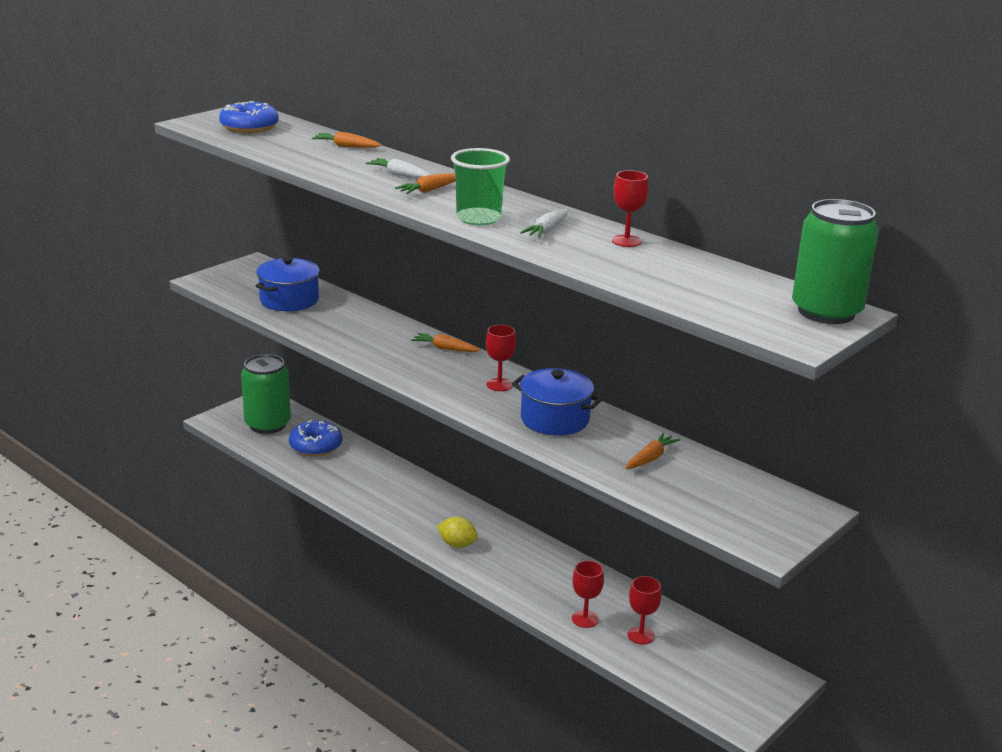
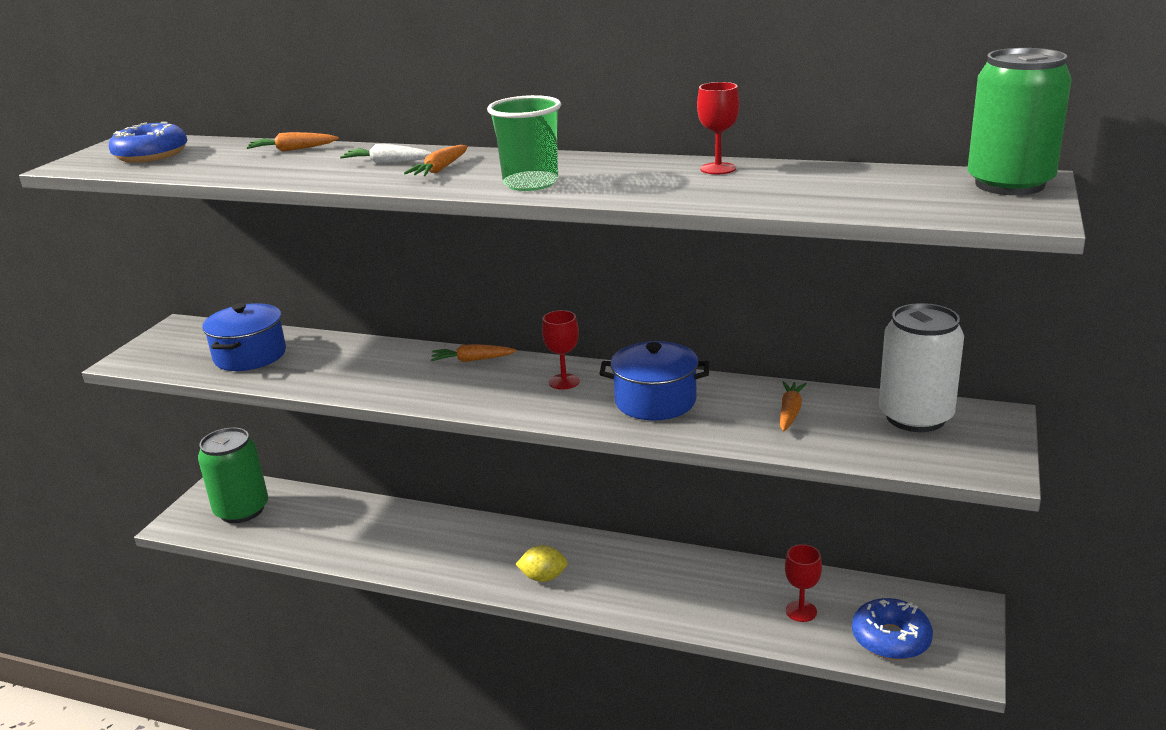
camera: 20 degrees left, 0 degrees up
(315, 446) = (313, 517): blue donut -> blue donut (891, 639)
(547, 230) = (620, 177): white carrot -> none
(585, 619) = (733, 614): red goblet -> none
(747, 491) = (915, 417): none -> white can

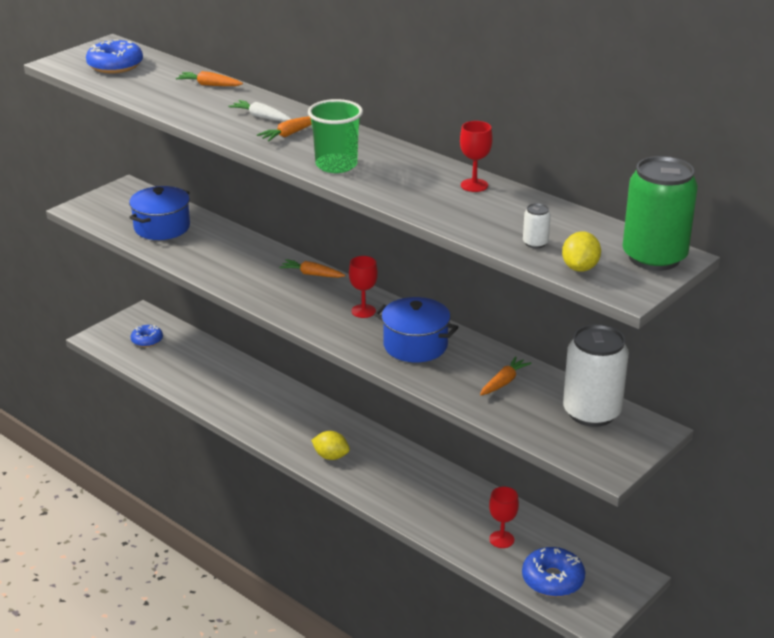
camera: 20 degrees right, 5 degrees up
(242, 510) = (147, 340): green can -> blue donut
(861, 200) = (535, 243): none -> white can
(946, 209) = (580, 268): none -> yellow lemon

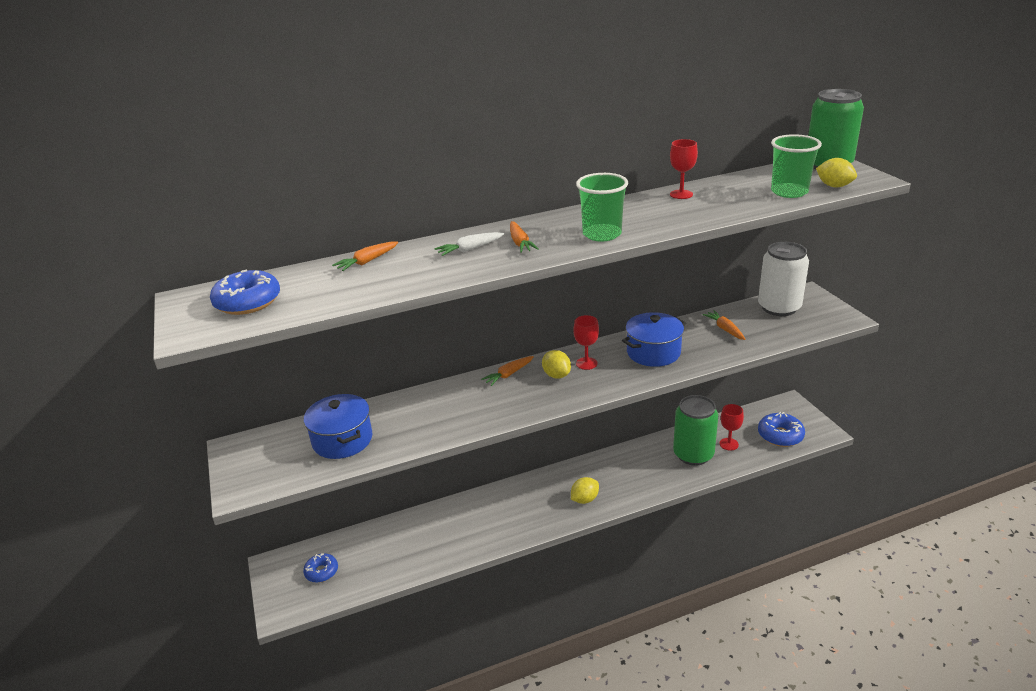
camera: 60 degrees left, 0 degrees up
(329, 300) = (556, 375): none -> yellow lemon
(460, 515) = (693, 454): none -> green can
(535, 243) = (789, 192): white can -> green cup

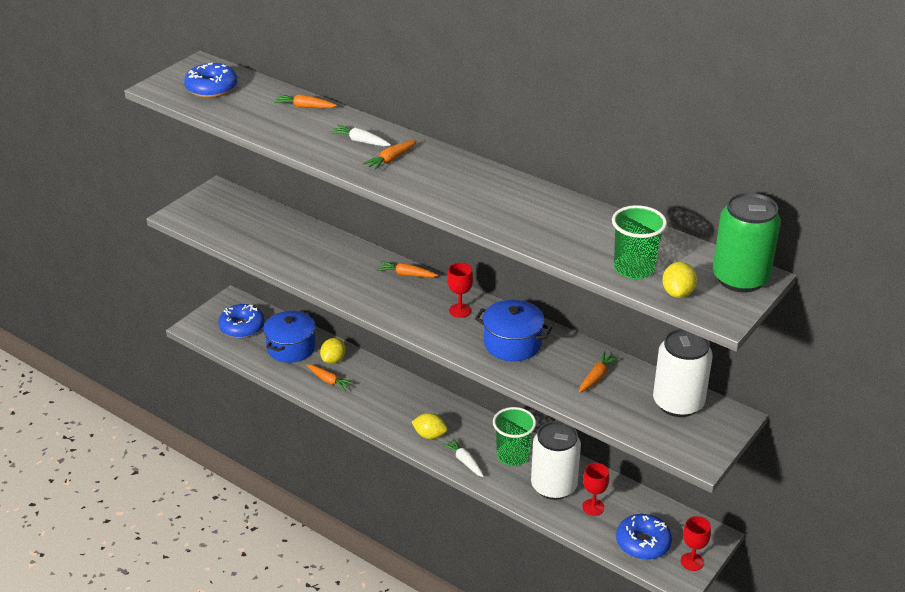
camera: 55 degrees right, 5 degrees up
(321, 572) = (242, 327): blue donut -> blue donut, size x1.55
(342, 440) = (259, 231): blue pot -> blue pot (291, 348)
(460, 537) = (329, 381): none -> orange carrot
(556, 375) = (427, 300): yellow lemon -> yellow lemon (333, 360)
(602, 234) = (440, 192): green cup -> green cup (513, 455)
(631, 491) = (464, 461): none -> white carrot
(681, 194) = (568, 208): red goblet -> red goblet (692, 562)
(693, 454) = (554, 486): green can -> white can

